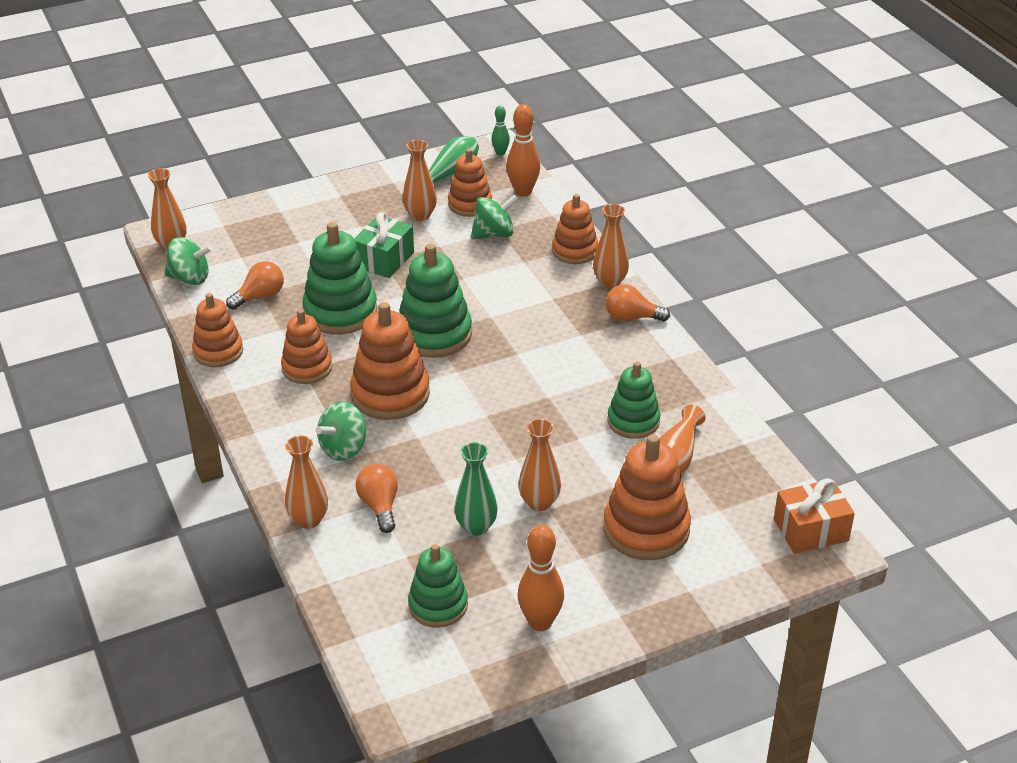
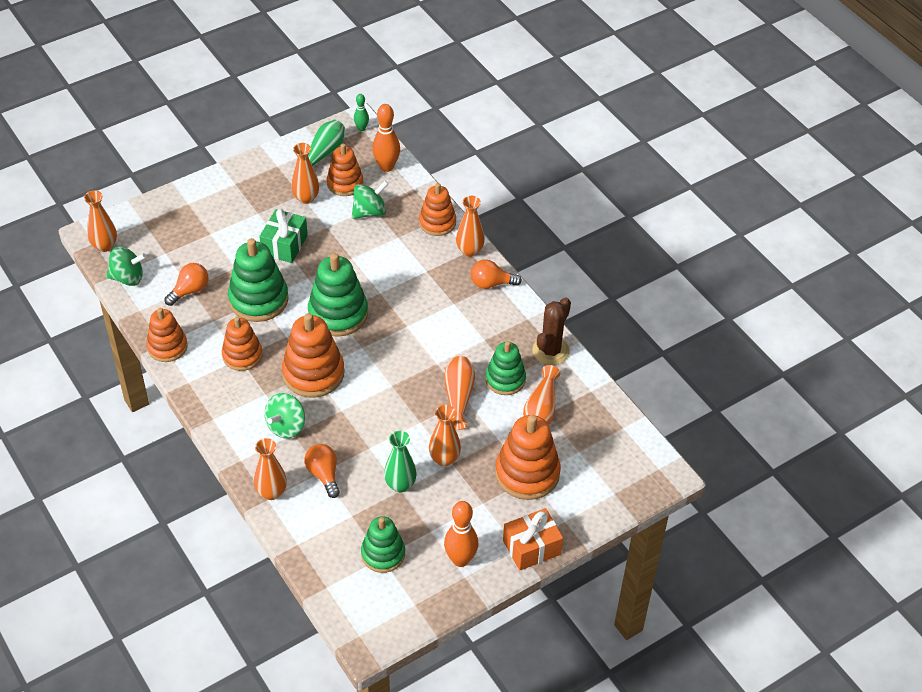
camera: 10 degrees left, 10 degrees up
(570, 435) = (458, 397): none -> orange vase
(697, 395) = (550, 351): none -> brown cactus
(811, 530) = (647, 461): orange gift -> orange gift (531, 547)

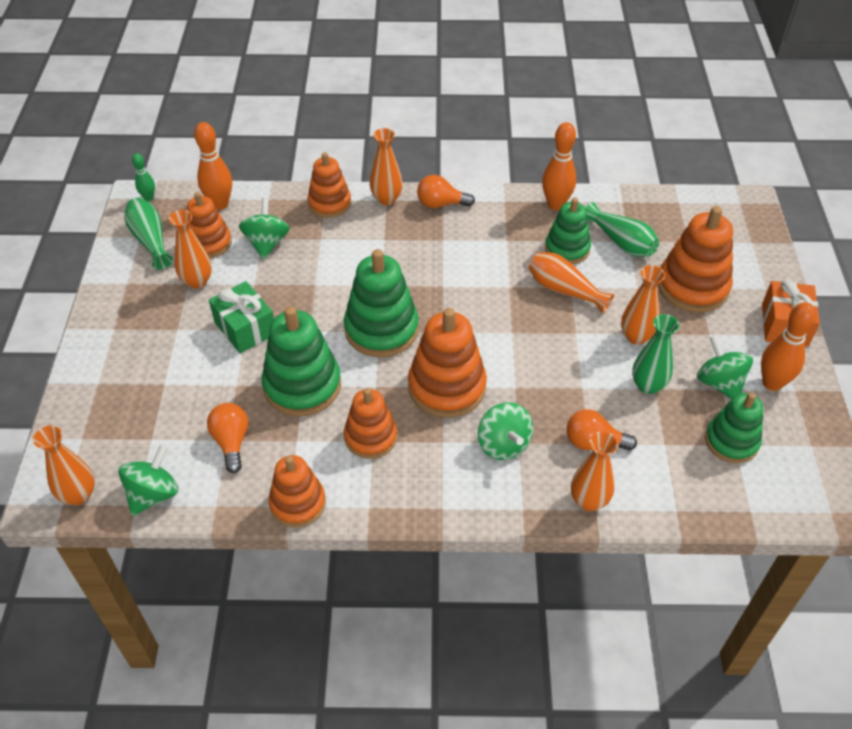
camera: 55 degrees left, 0 degrees up
(435, 527) = (719, 383): none -> green spinning top
(491, 283) = (441, 204): orange light bulb -> orange light bulb turned 60 degrees clockwise
(541, 409) = (621, 242): orange vase -> green vase
(550, 351) = (555, 204): brown cactus -> orange bowling pin

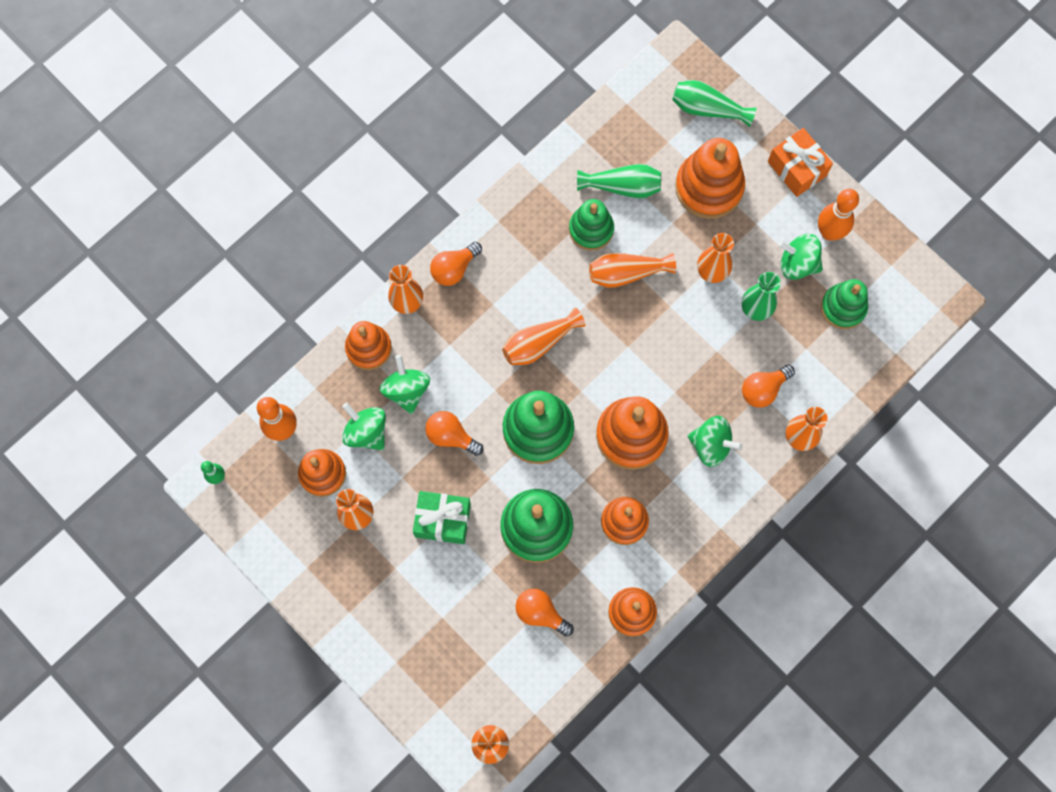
camera: 45 degrees left, 25 degrees up
(150, 240) = (273, 514): green vase -> green vase (707, 109)
(153, 494) = (536, 696): green spinning top -> green spinning top (406, 390)
(317, 287) = (451, 436): none -> orange light bulb
(447, 282) = (539, 343): none -> orange vase
(555, 204) = (540, 189): orange bowling pin -> none

